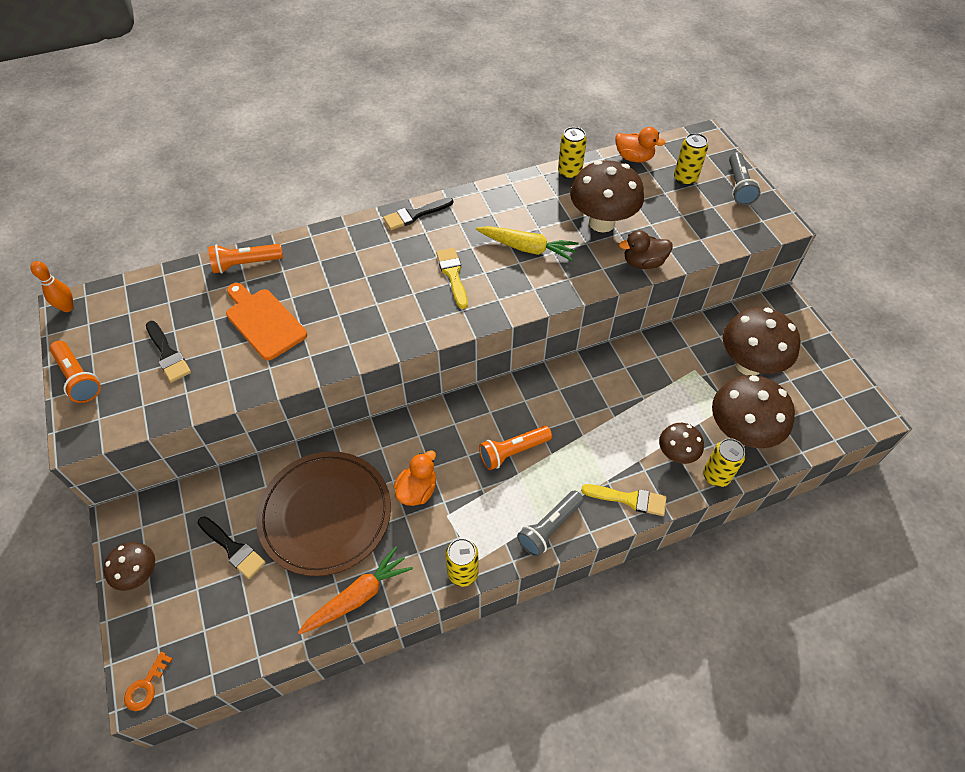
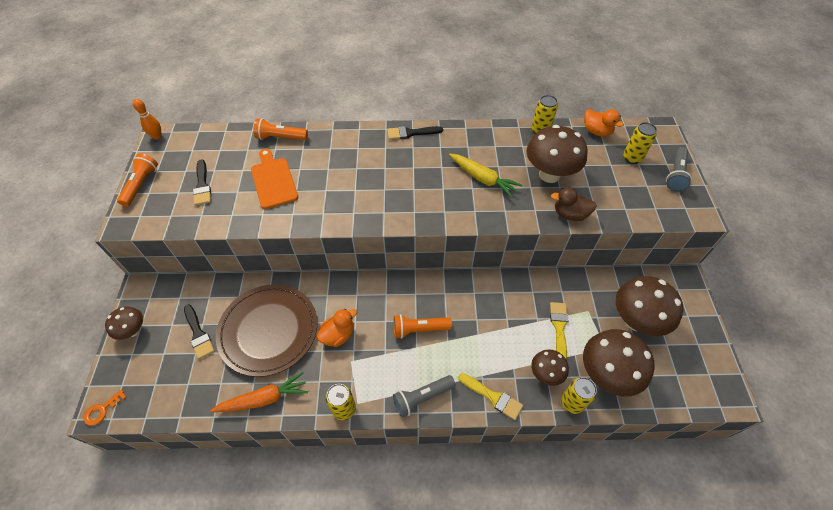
camera: 20 degrees right, 0 degrees up
(78, 378) = (141, 185): orange flashlight -> orange flashlight turned 150 degrees counterclockwise
(452, 274) = (419, 183): yellow brush -> yellow brush (559, 327)

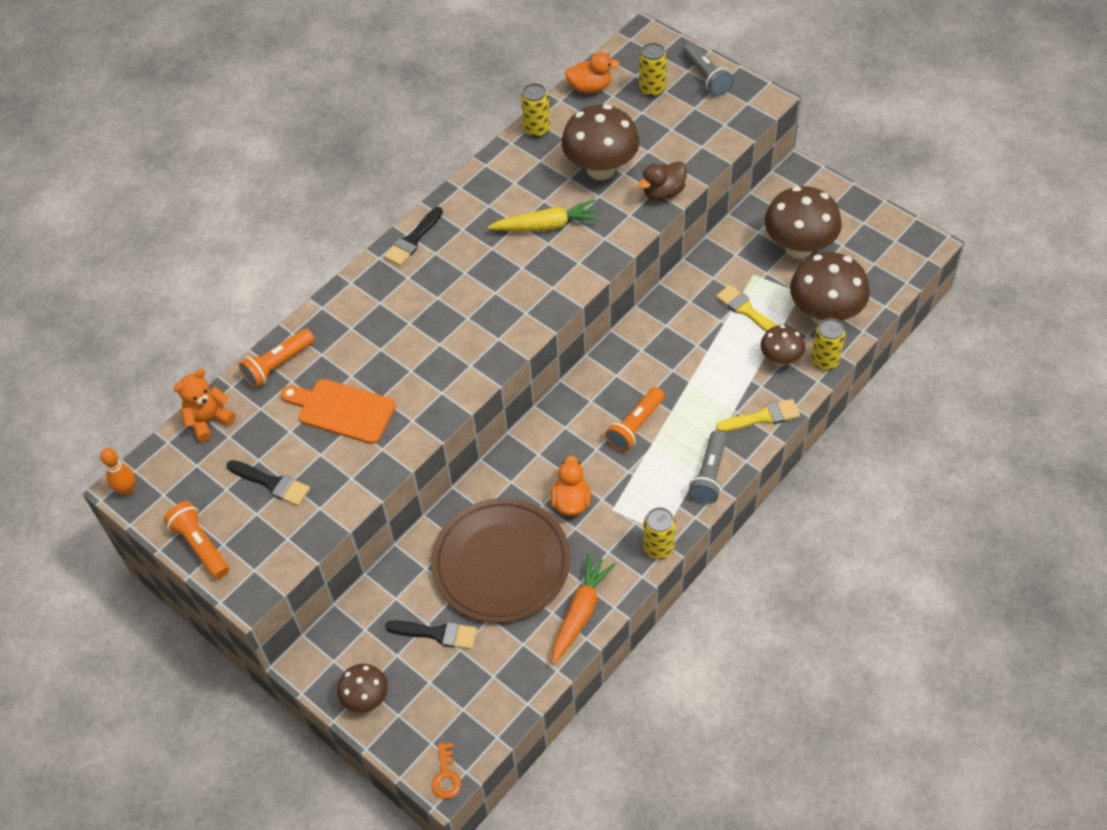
camera: 45 degrees left, 0 degrees up
(223, 136) = (208, 420): none -> orange teddy bear

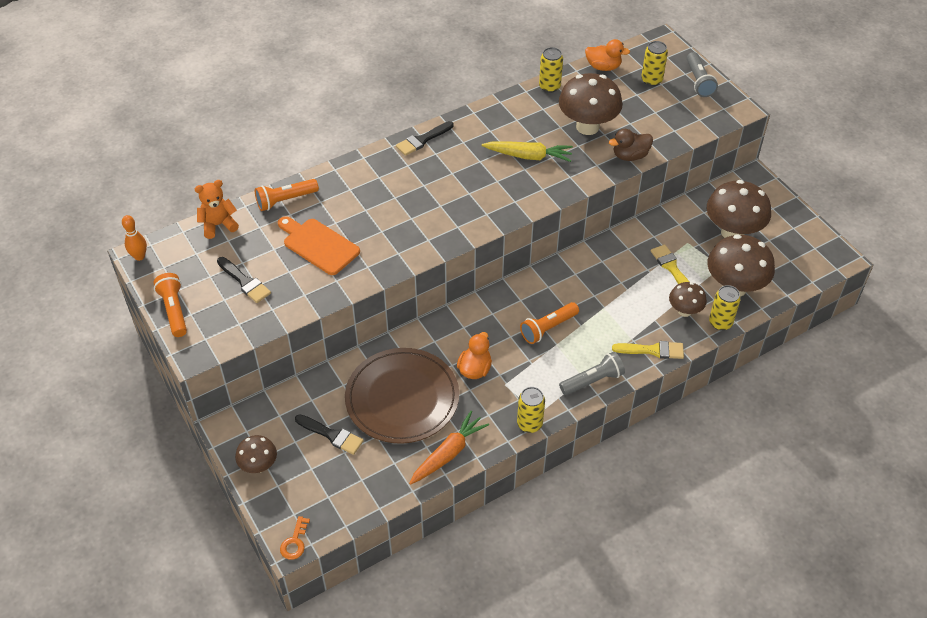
camera: 15 degrees right, 5 degrees down
(709, 474) = (592, 381): grey flashlight -> grey flashlight turned 150 degrees counterclockwise

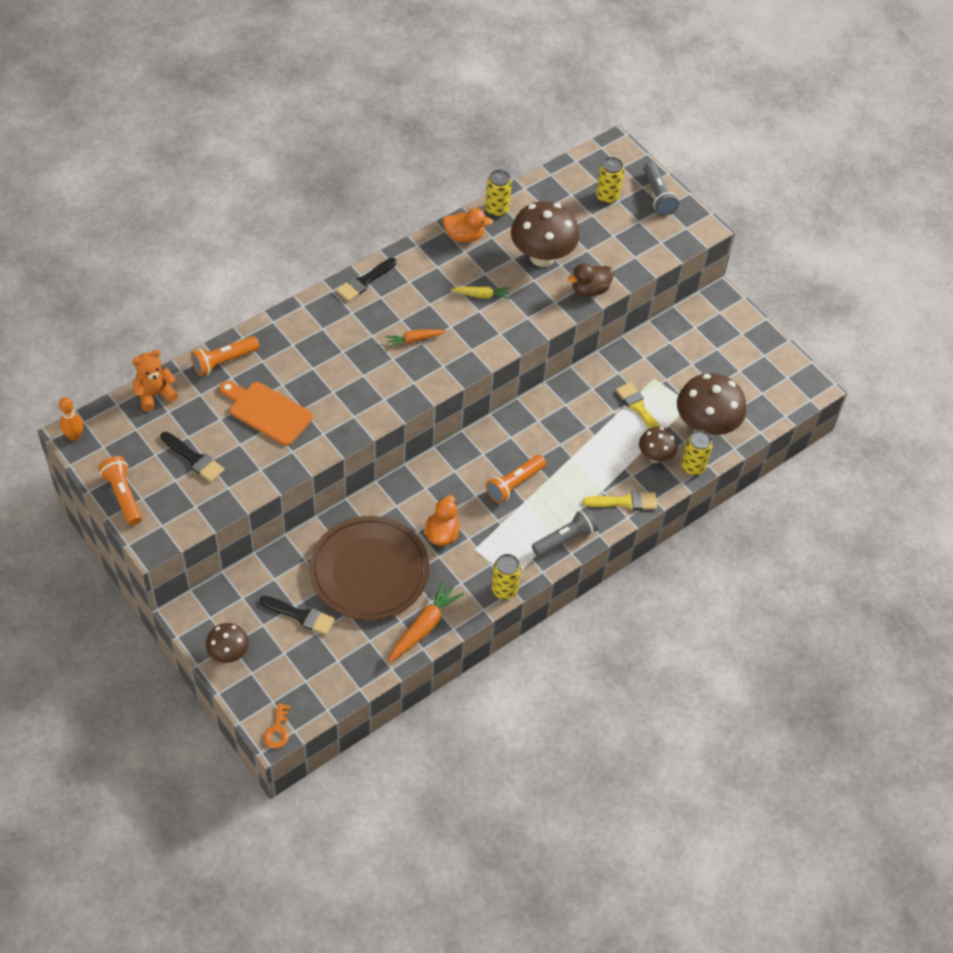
camera: 10 degrees left, 5 degrees up
(462, 190) = (414, 340): none -> orange carrot
(528, 156) = (481, 295): yellow carrot -> yellow carrot, size x0.61
(603, 67) = (553, 182): orange duck -> orange duck (464, 236)
(732, 232) = (701, 364): brown mushroom -> none

